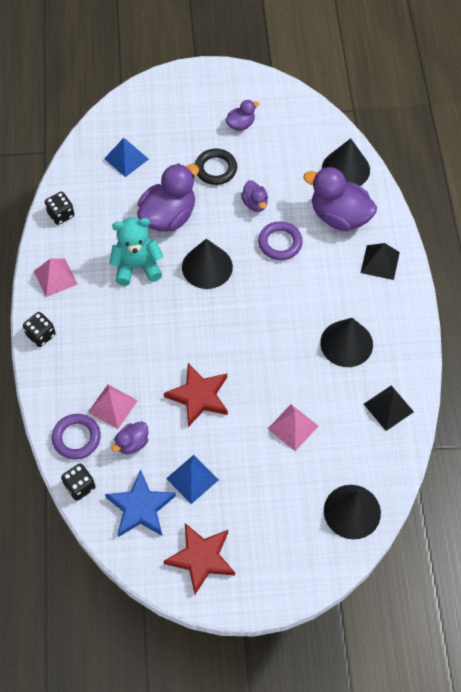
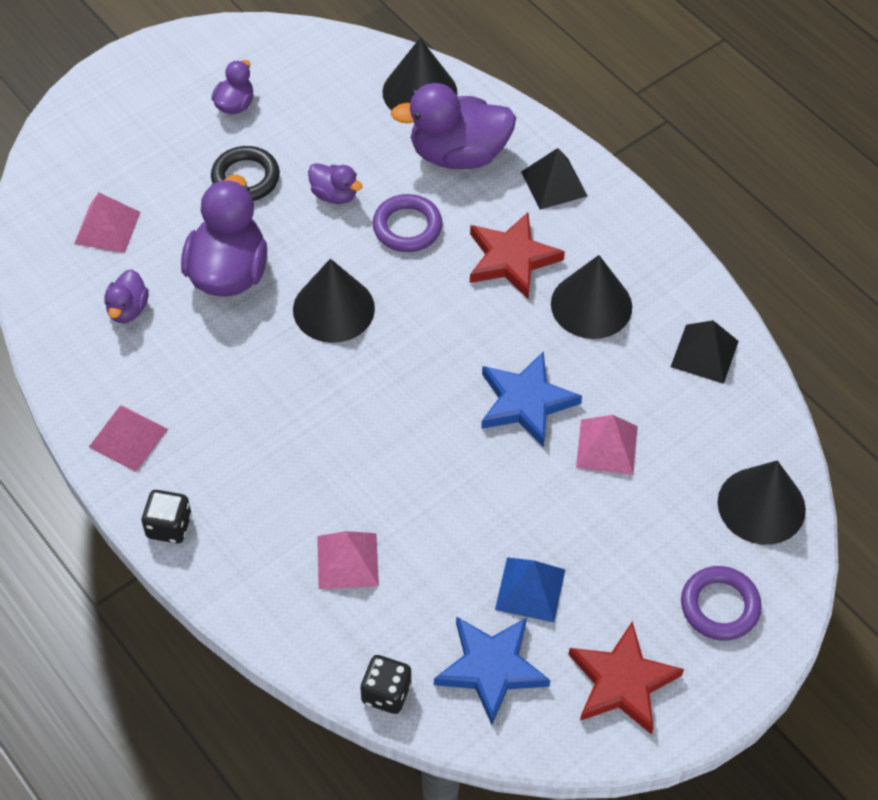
camera: 35 degrees left, 5 degrees down
(61, 214) = (69, 350): black dice -> none
(76, 438) = (330, 632): purple ring -> purple ring (719, 606)
(126, 158) = (107, 227): blue pyramid -> pink pyramid
(132, 443) = (413, 592): purple duck -> purple duck (128, 309)
(137, 266) = (236, 360): turquoise teddy bear -> none
(199, 396) = (454, 479): red star -> red star (511, 259)
(268, 377) = (526, 402): none -> blue star

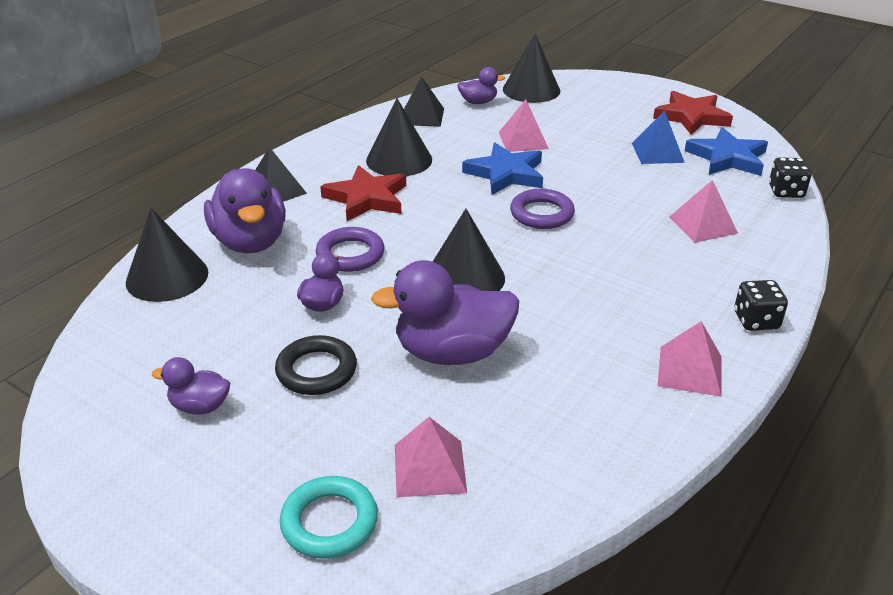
camera: 105 degrees left, 20 degrees down
(87, 164) = (329, 522): none -> turquoise ring
(128, 309) = (538, 415): purple duck -> purple duck (478, 102)
(719, 606) = (612, 95): purple ring -> purple ring (541, 214)

